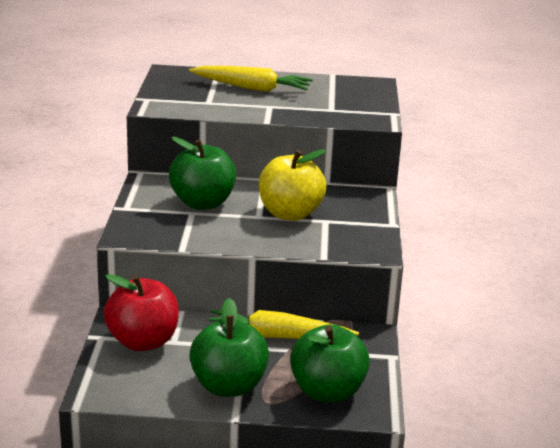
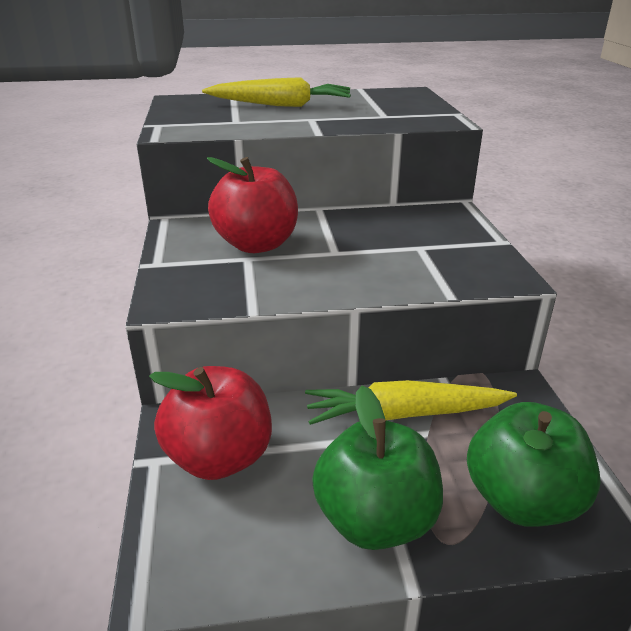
camera: 10 degrees left, 5 degrees up
(202, 203) = (256, 244): green apple -> red apple
(290, 214) = (372, 244): yellow apple -> none

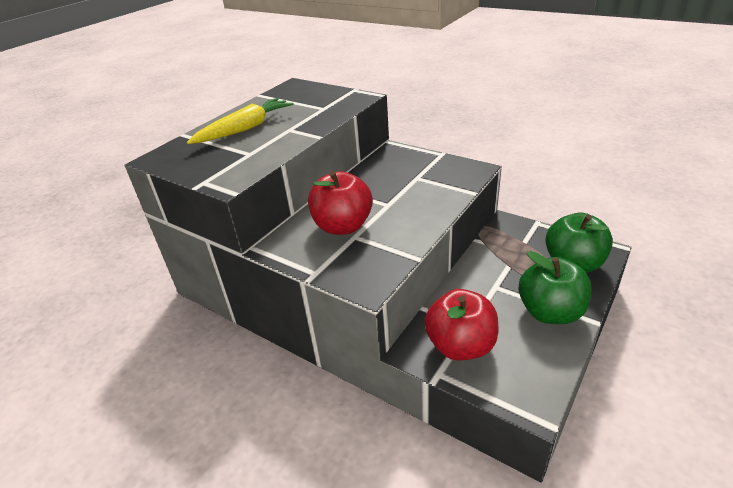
camera: 45 degrees left, 5 degrees up
(404, 414) = (489, 265): yellow carrot -> none

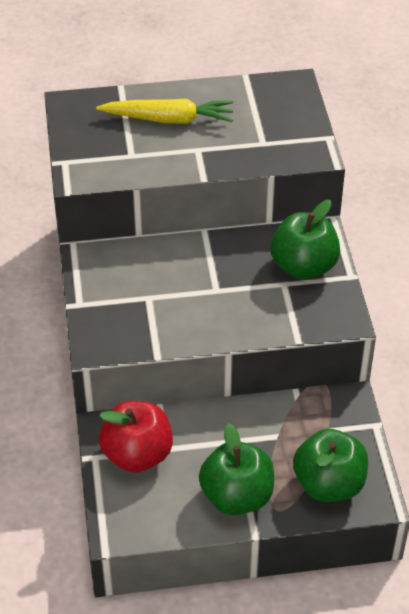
camera: 45 degrees right, 10 degrees up
(343, 226) = (154, 280): red apple -> none
(412, 165) = (303, 267): none -> green apple

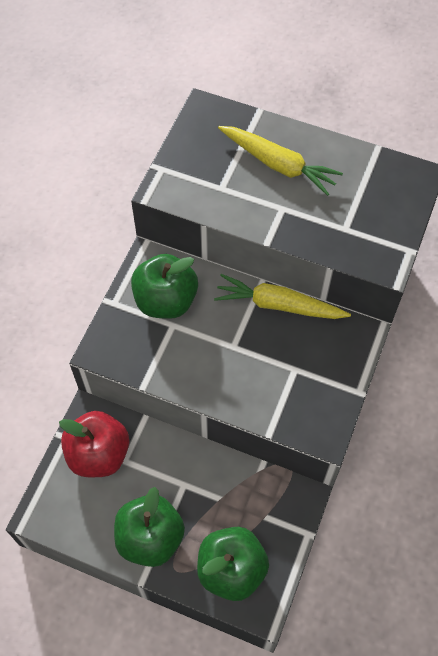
camera: 30 degrees right, 15 degrees up
(233, 242) = (278, 305): none -> yellow carrot
(303, 267) = (323, 361): green apple -> green apple (166, 301)

